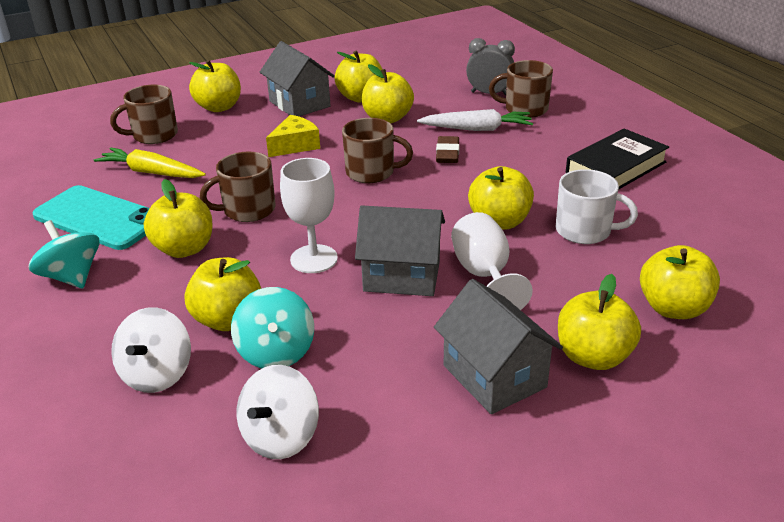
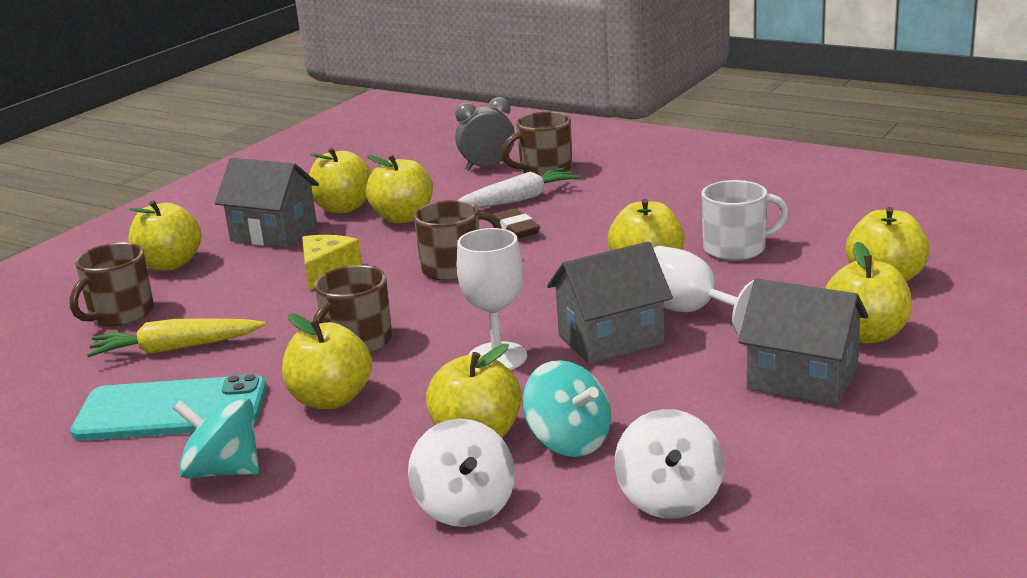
camera: 30 degrees left, 10 degrees down
(615, 167) = (699, 192): black book -> none

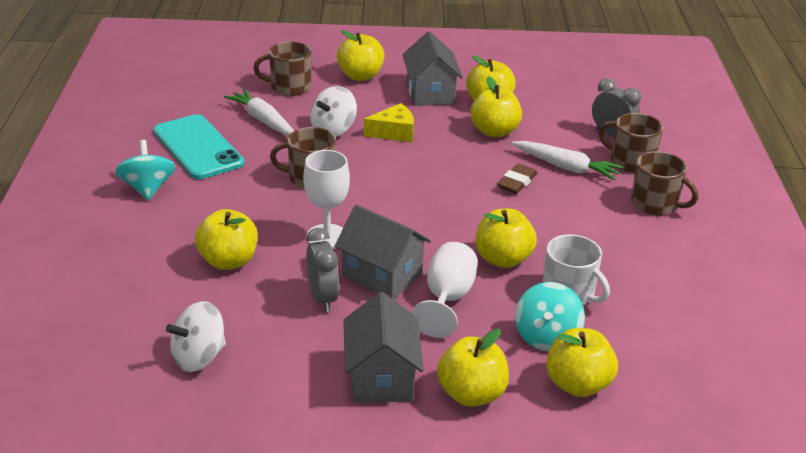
camera: 55 degrees right, 10 degrees up
(175, 348) = (263, 120): yellow carrot -> white carrot
(331, 399) = (239, 194): yellow apple -> none
(454, 268) = (436, 178): brown mug -> brown mug (655, 204)
(465, 507) = (153, 282): white spinning top -> white spinning top (333, 130)
(569, 441) = (242, 298): turquoise spinning top -> turquoise spinning top (546, 337)
(621, 385) = (322, 298): none -> grey clock

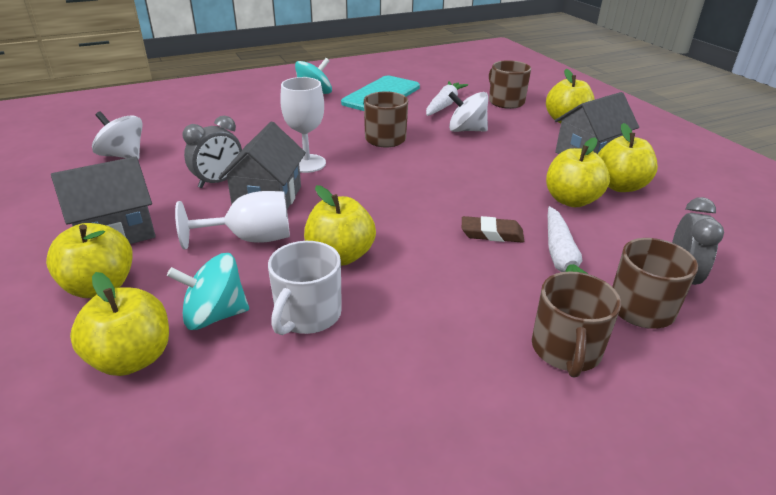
camera: 65 degrees right, 0 degrees up
(228, 261) = (246, 137): yellow apple -> none
(394, 132) = (497, 154): yellow cheese -> none

